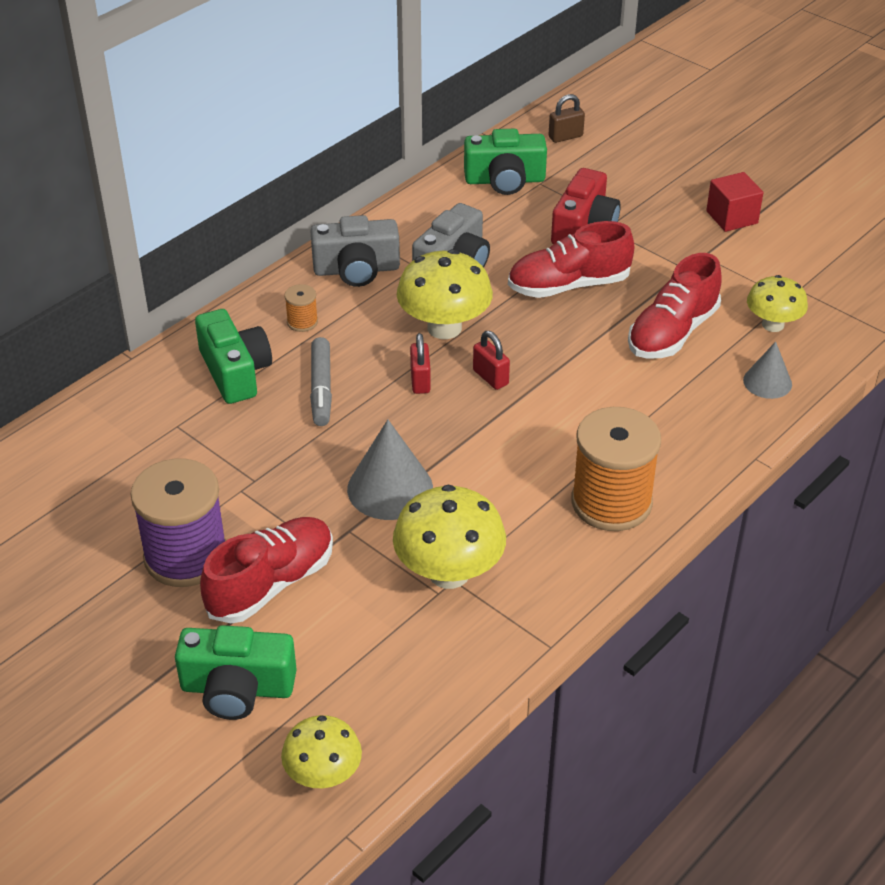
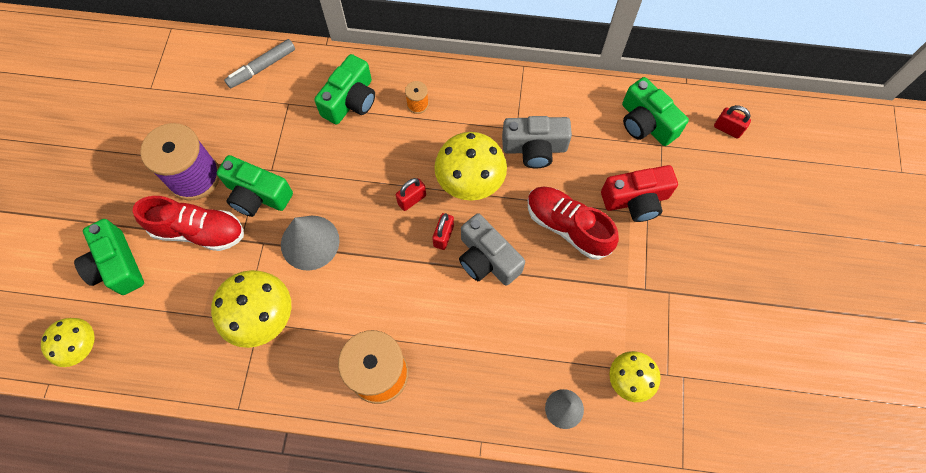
camera: 55 degrees right, 25 degrees up
(277, 507) = (257, 195): none -> green camera
(321, 388) = (368, 152): grey marker -> grey marker (262, 67)
(356, 269) = (487, 100): grey camera -> grey camera (487, 259)
(565, 137) = (727, 129): brown padlock -> red padlock
(672, 333) = (569, 318): red shoe -> none
(732, 217) = (729, 287): red cube -> none

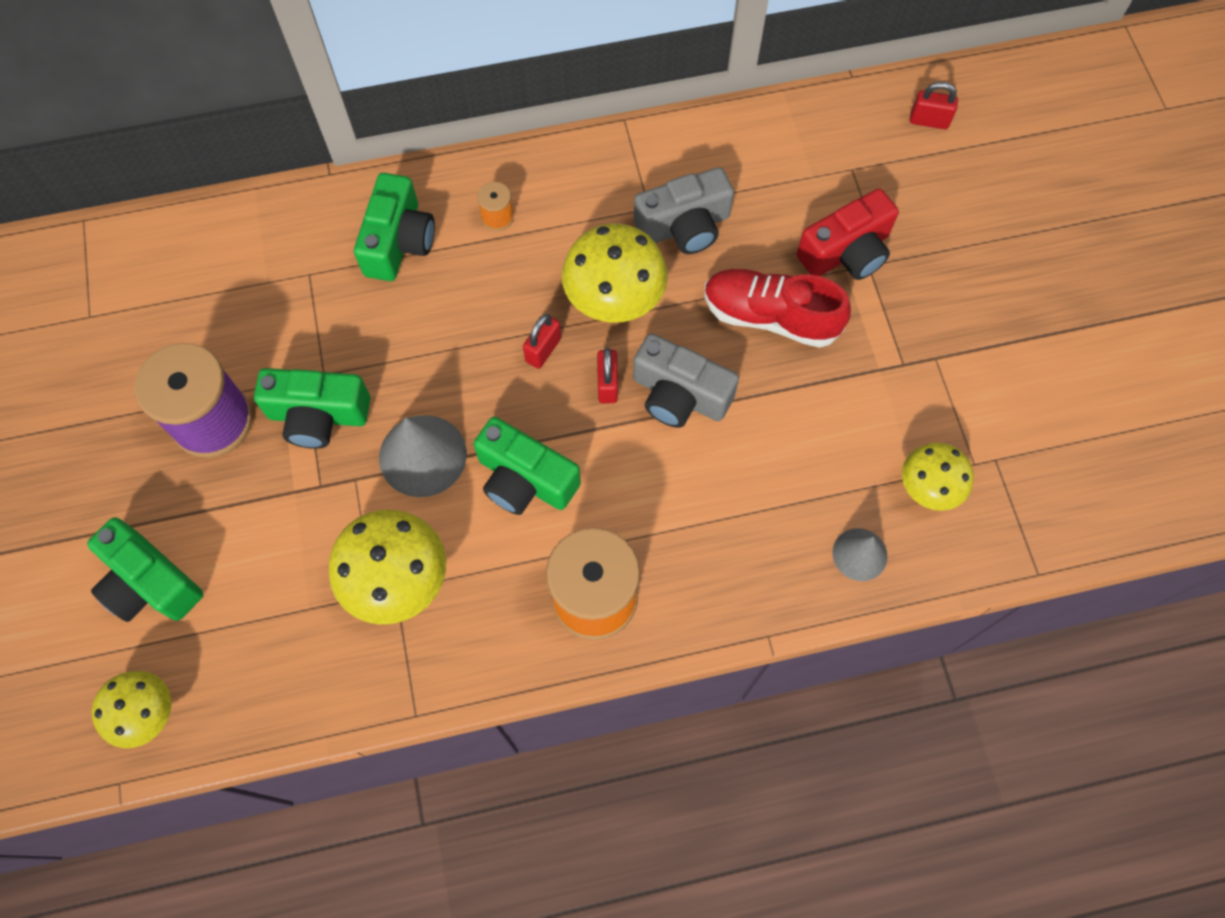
camera: 20 degrees left, 0 degrees up
(199, 231) = (253, 494): red shoe -> none
(262, 67) = (248, 235): grey marker -> none
(646, 123) = (820, 146): green camera -> green camera (525, 479)

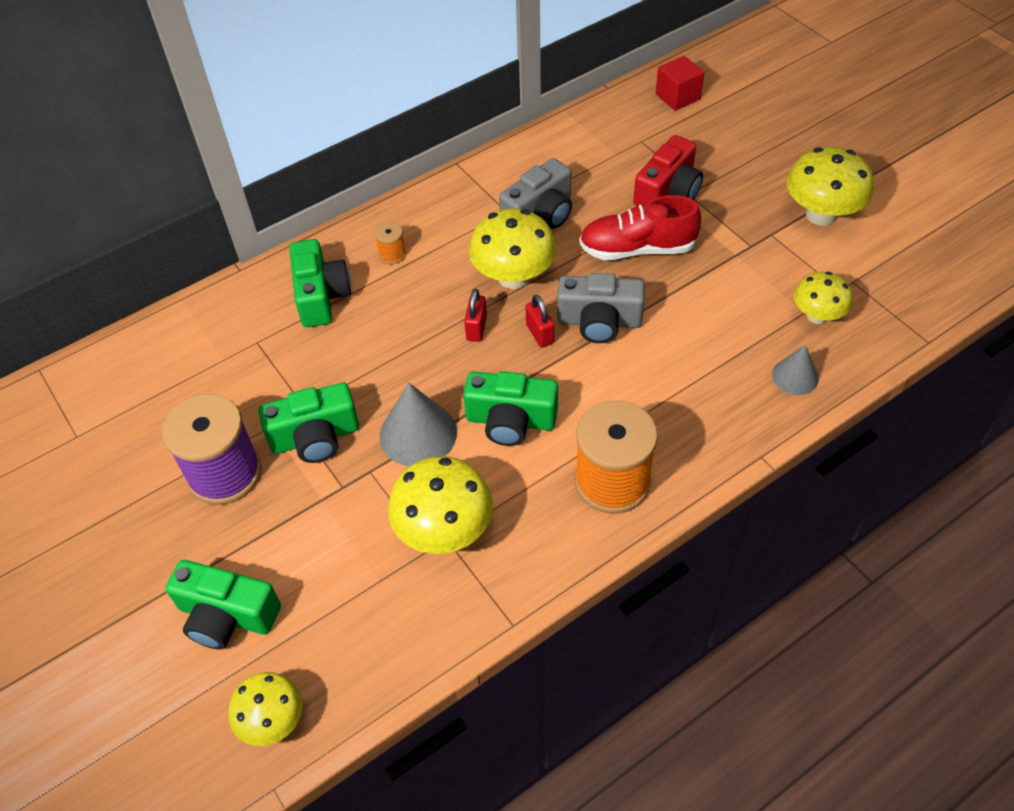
camera: 20 degrees left, 15 degrees down
(929, 121) = (677, 96): red padlock -> red cube
(1009, 354) = (821, 215): none -> yellow mushroom

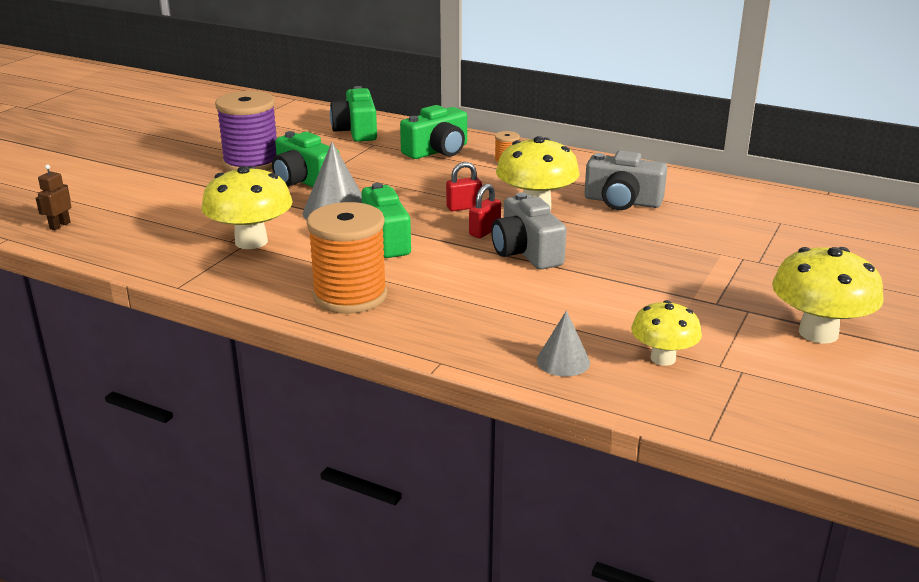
camera: 60 degrees right, 25 degrees down
(227, 615) = (136, 192): green camera -> green camera (356, 131)
(273, 720) = (60, 225): yellow mushroom -> brown robot
(637, 249) = (636, 249): red shoe -> none
(668, 191) = (731, 248): red camera -> none
(677, 96) = (871, 225): red cube -> none

